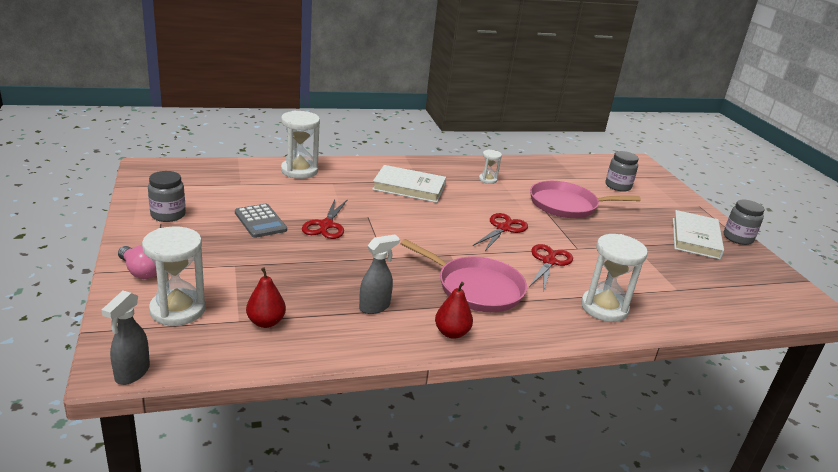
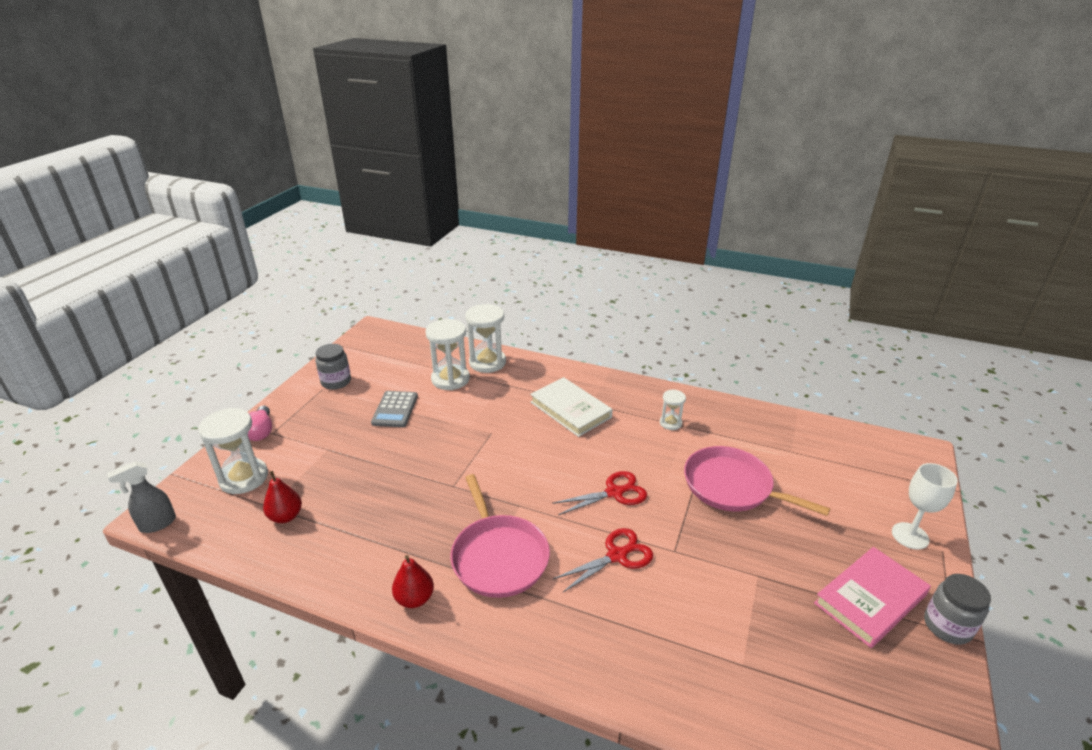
camera: 40 degrees right, 5 degrees up
(326, 225) = (443, 431): red scissors -> none
(375, 307) = (383, 538): grey spray bottle -> none
(604, 308) = (611, 645): white hourglass -> white hourglass (450, 379)
(618, 186) = (840, 481): grey jar -> none
(678, 203) = (910, 536): none -> white goblet
(695, 238) = (870, 599): white book -> pink book

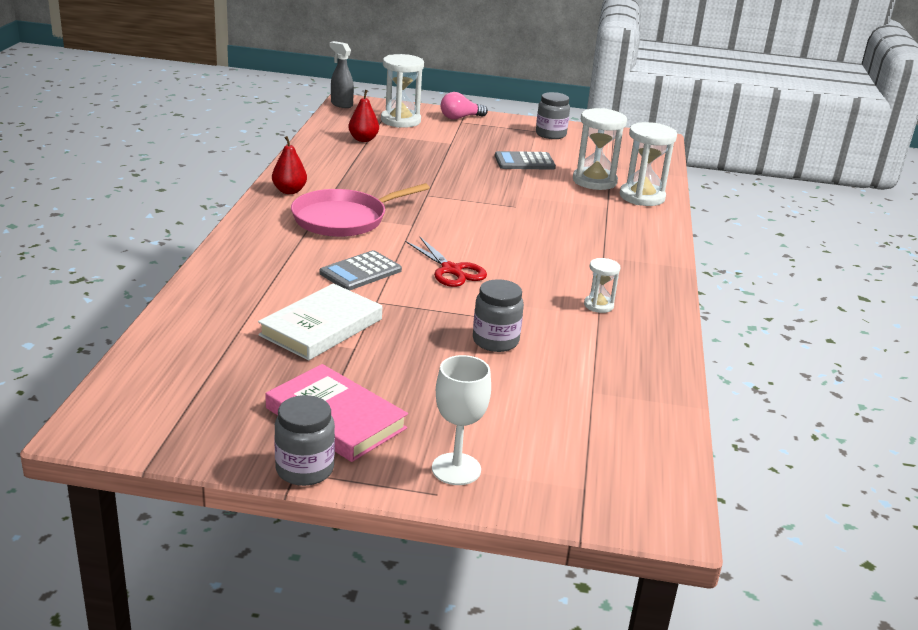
camera: 75 degrees right, 5 degrees down
(570, 410) = (584, 244): white book -> white book (321, 327)
(617, 555) = (360, 272): red scissors -> grey calculator
(732, 486) = (495, 341): pink pan -> grey jar

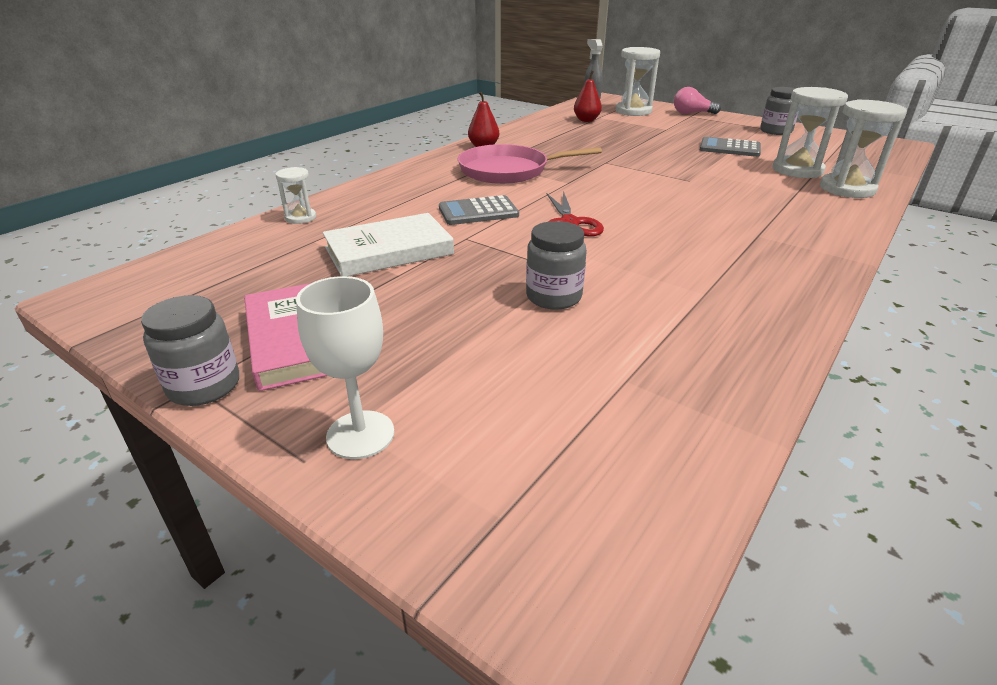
camera: 30 degrees right, 5 degrees up
(598, 305) = (713, 283): white hourglass -> white hourglass (300, 218)

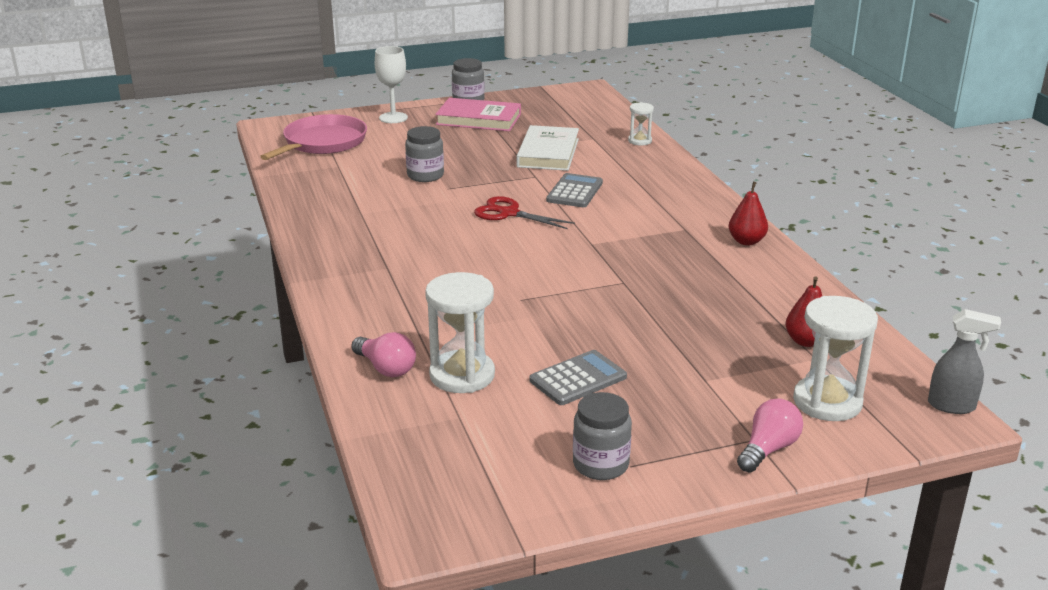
camera: 125 degrees right, 5 degrees down
(508, 171) = (655, 229): pink pan -> pink pan (322, 143)
(847, 189) = (386, 368): white hourglass -> pink light bulb

